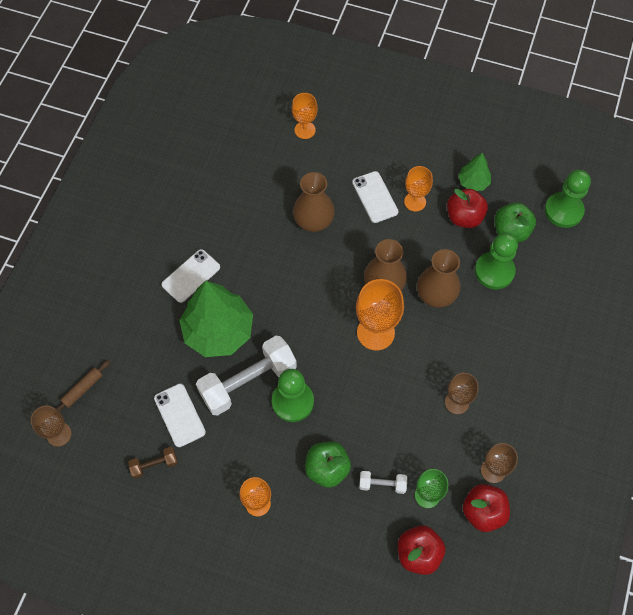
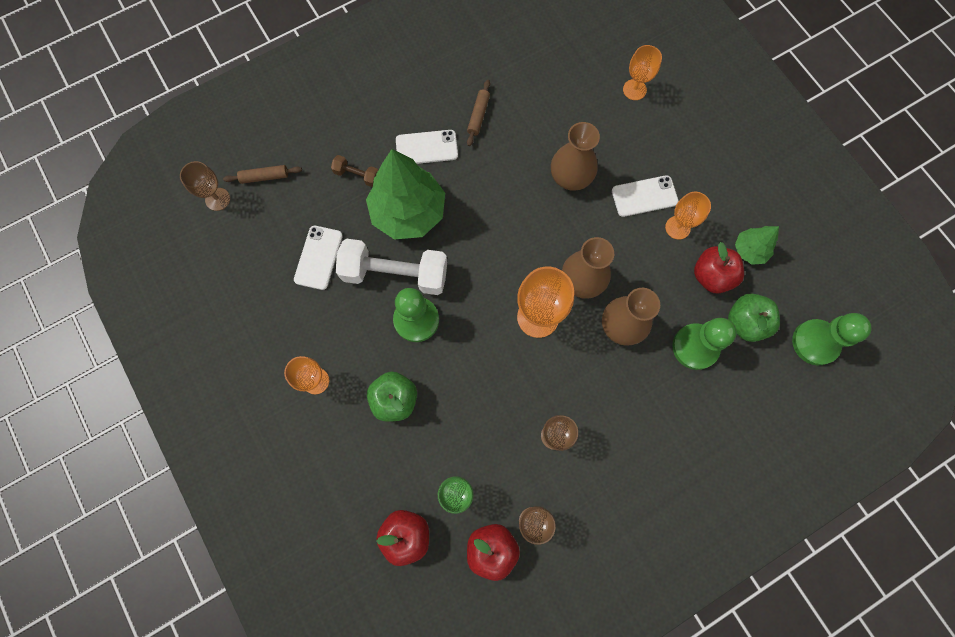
camera: 40 degrees right, 10 degrees up
(154, 465) = (265, 282): brown dumbbell -> brown dumbbell (357, 175)
(209, 226) = (478, 116): none -> brown rolling pin
(375, 197) = (644, 196): white phone -> white phone turned 60 degrees clockwise
(382, 484) = (428, 451): white dumbbell -> none

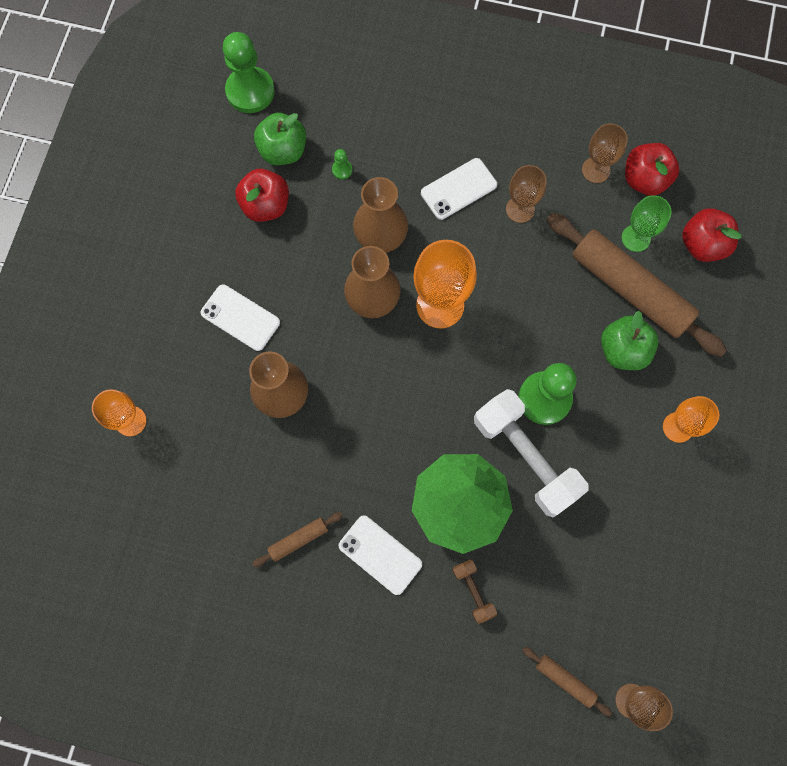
camera: 135 degrees left, 0 degrees up
(318, 257) = (582, 540): white phone -> white phone (458, 189)
(427, 449) = (630, 289): none -> brown rolling pin
(677, 227) = (245, 266): orange goblet -> none
(695, 347) = (342, 170): green pawn -> green pawn, size x0.41
(749, 250) = (212, 195): green tree -> none

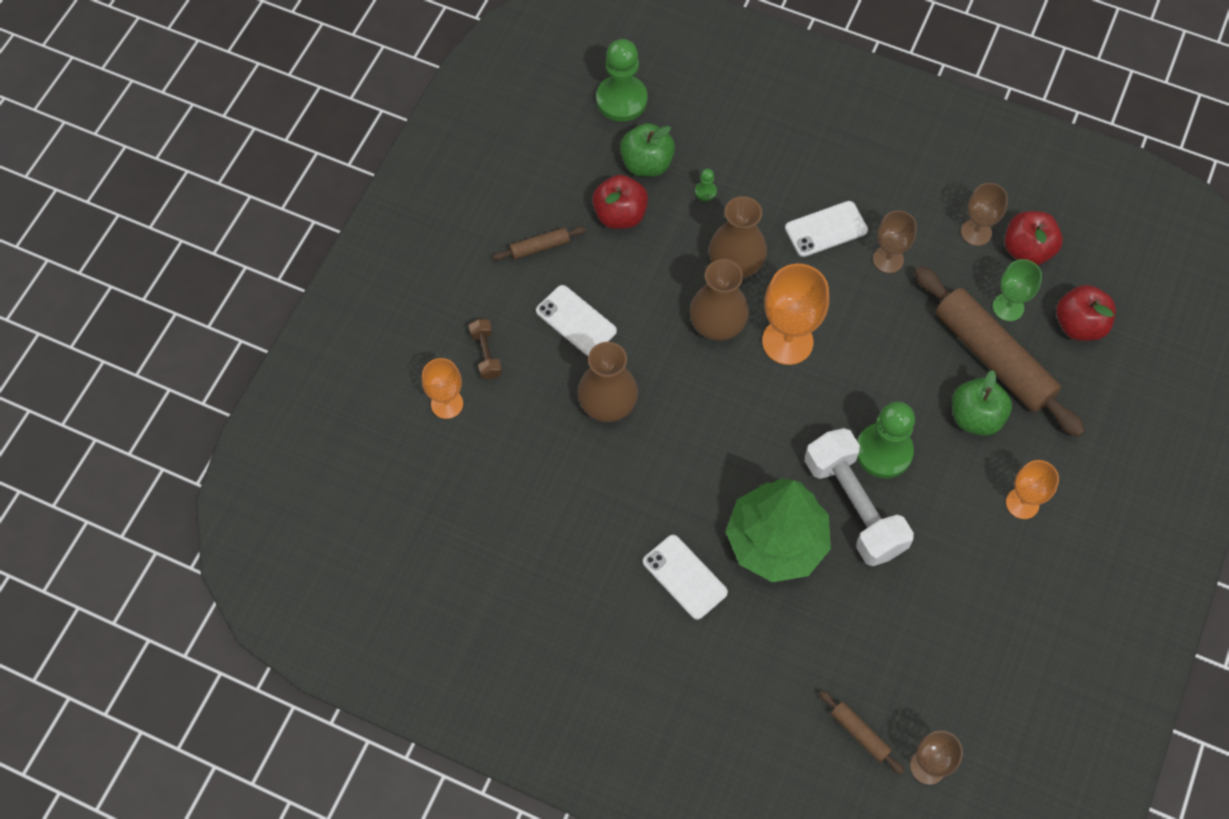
camera: 10 degrees right, 10 degrees down
(298, 539) = (602, 548): brown rolling pin -> brown rolling pin (539, 247)
(473, 591) = (776, 629): brown dumbbell -> brown dumbbell (486, 354)

